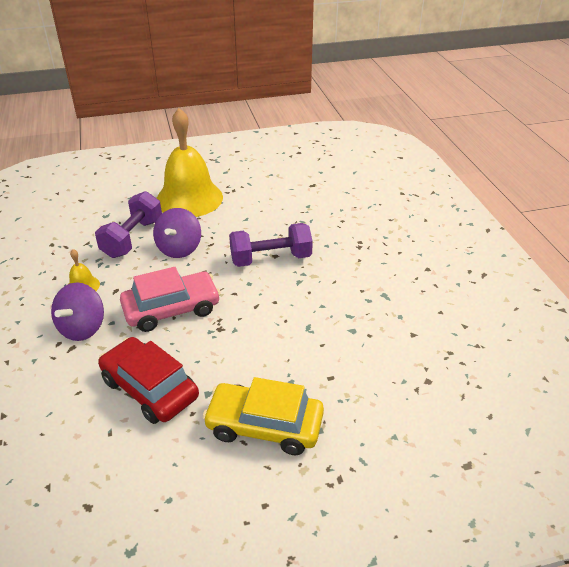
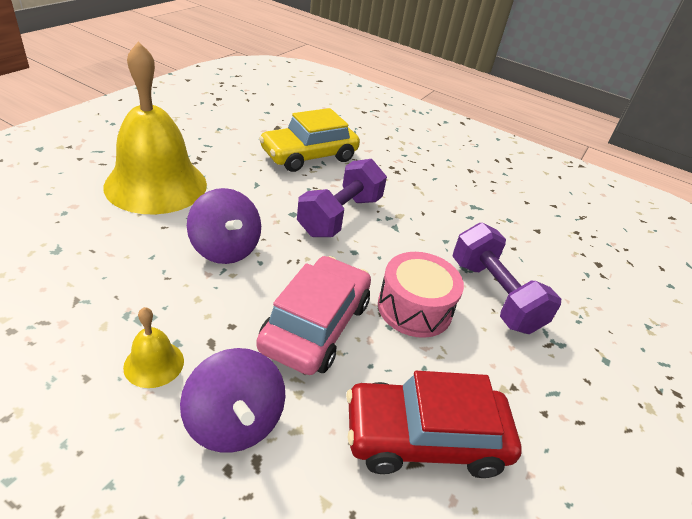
camera: 50 degrees left, 0 degrees up
(133, 238) = (143, 263): purple dumbbell -> purple dumbbell (494, 295)
(238, 331) = (414, 308): none -> pink drum
(264, 426) = (570, 390): yellow car -> yellow car (309, 155)

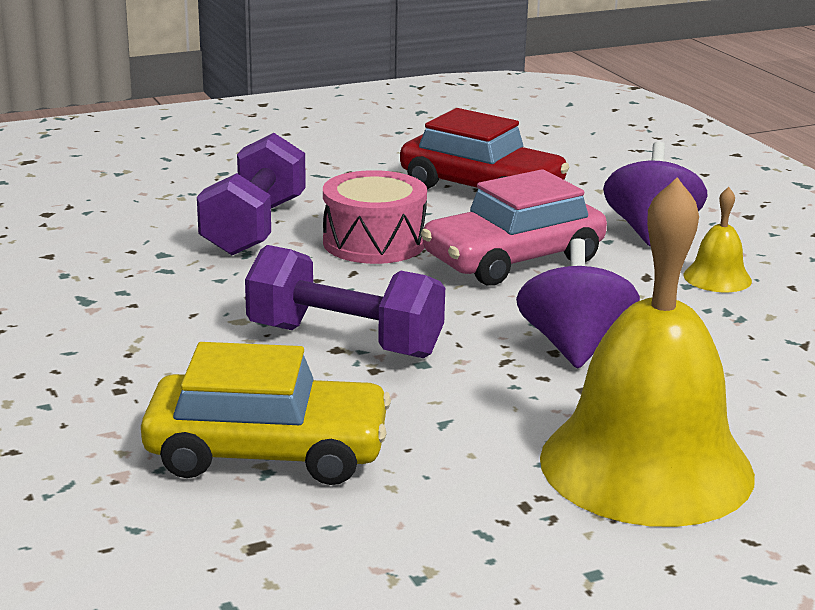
camera: 140 degrees left, 15 degrees down
(340, 216) = (345, 341): purple dumbbell -> purple dumbbell turned 45 degrees clockwise

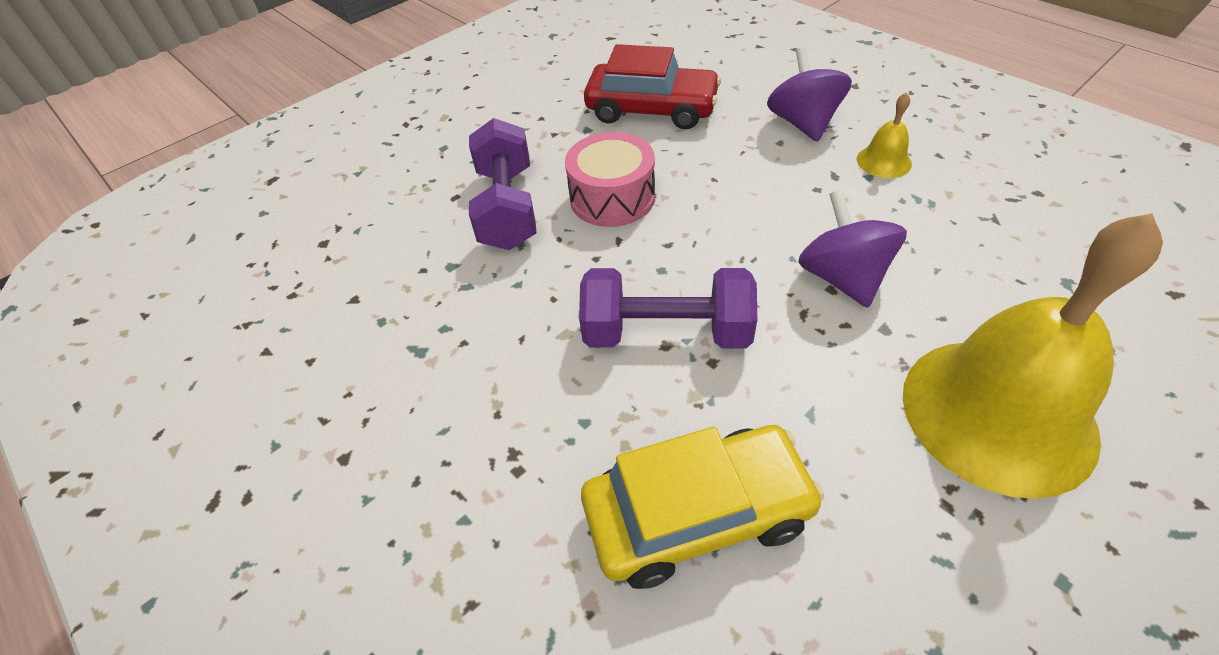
camera: 15 degrees left, 25 degrees up
(513, 259) = (728, 185): pink car -> none

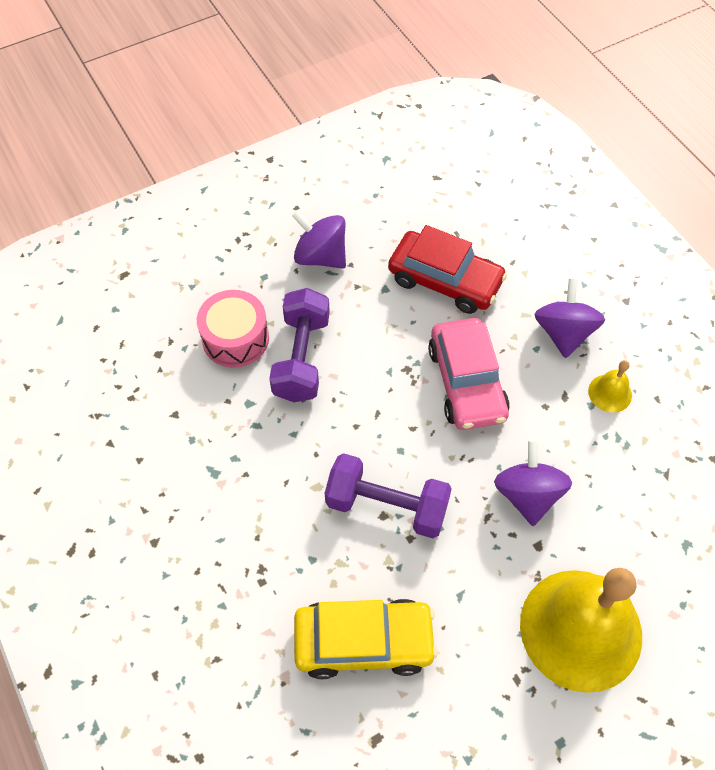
camera: 10 degrees right, 10 degrees up
(505, 118) = (320, 256): none -> purple spinning top
(612, 198) = (384, 370): pink drum -> pink drum (235, 338)
(715, 187) = (466, 382): none -> pink car

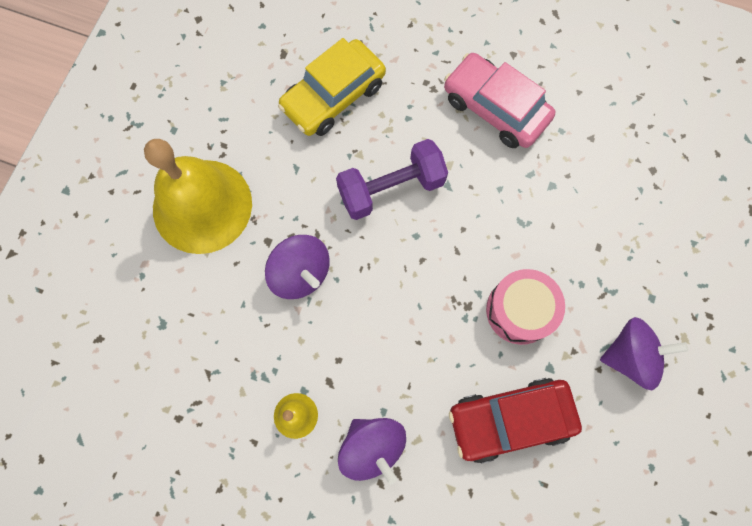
camera: 140 degrees right, 15 degrees up
(235, 338) = (614, 226): pink drum -> pink drum (519, 310)
(301, 358) = (552, 250): purple dumbbell -> none
(466, 382) = (413, 332): pink car -> pink car (495, 108)

